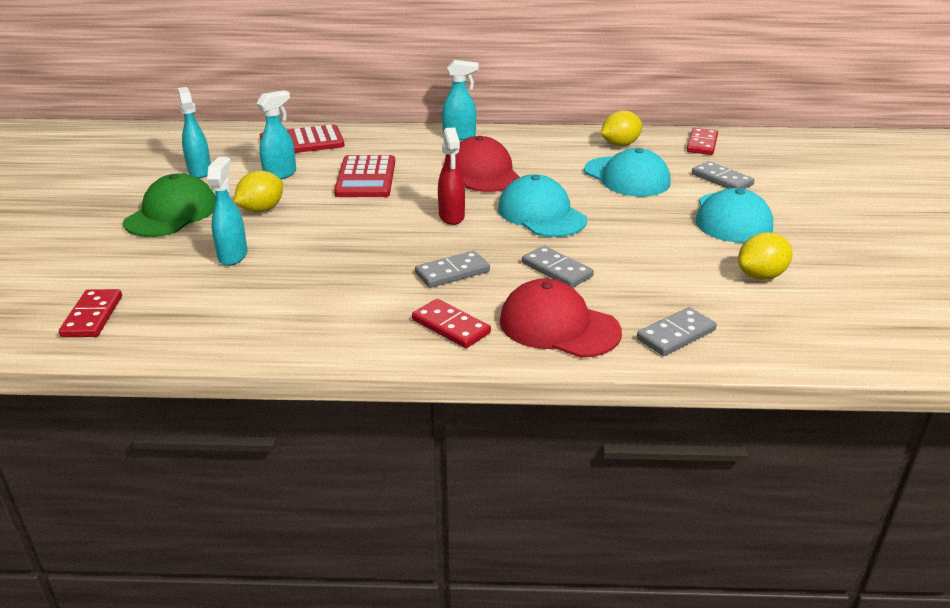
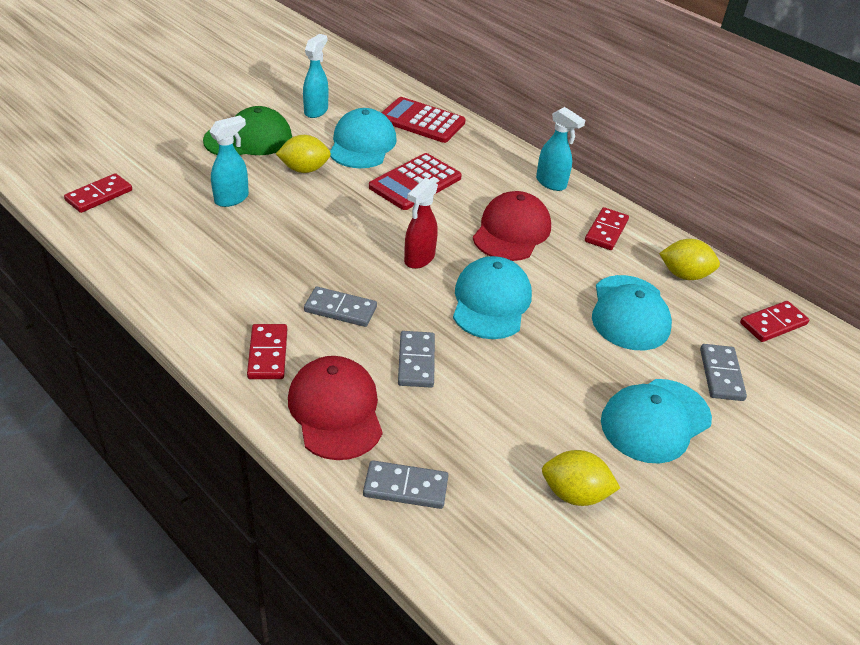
camera: 40 degrees right, 10 degrees up
(280, 174) = (362, 144): turquoise spray bottle -> turquoise cap
(538, 145) = (606, 231): none -> red domino

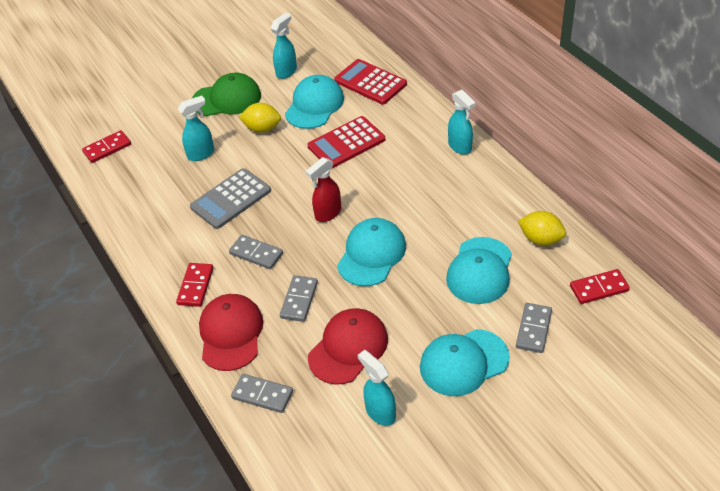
camera: 20 degrees right, 5 degrees up
(286, 248) = (231, 199): none -> grey calculator
(511, 231) = (410, 192): red cap -> red cap (348, 348)
(574, 494) = (380, 412): yellow lemon -> turquoise spray bottle
(606, 231) = (490, 195): red domino -> none

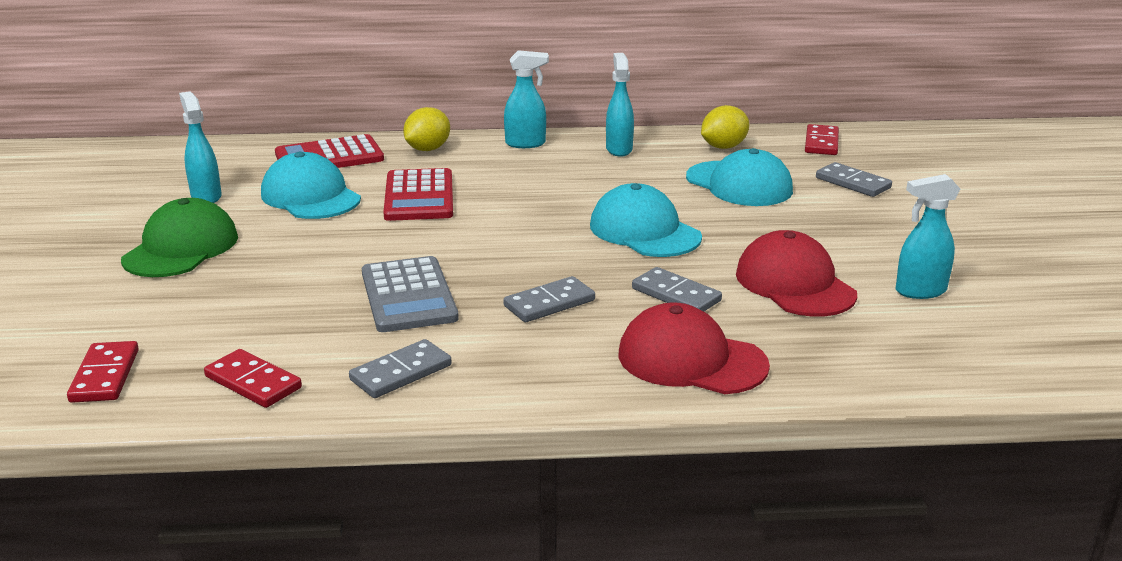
camera: 65 degrees left, 20 degrees down
(195, 286) = (560, 366): red domino -> red domino (253, 382)
(201, 154) = (270, 295): turquoise spray bottle -> turquoise spray bottle (619, 149)
(262, 128) = (295, 239): yellow lemon -> yellow lemon (428, 149)
(262, 395) = (833, 363): grey domino -> grey domino (401, 373)
(327, 214) = (535, 238): red spray bottle -> none
(463, 362) = (874, 227): turquoise cap -> none

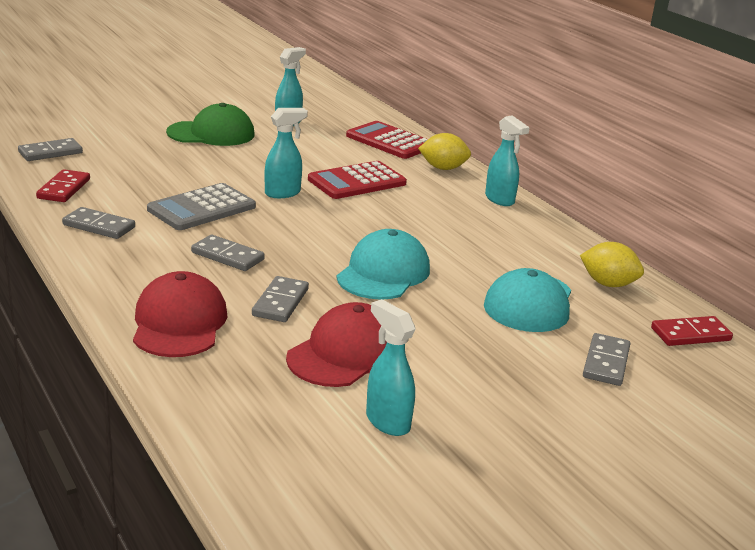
camera: 60 degrees right, 0 degrees up
(105, 375) = (50, 153): red domino -> grey domino
(310, 196) = (319, 150): turquoise cap -> none
(619, 149) = (538, 238): turquoise spray bottle -> turquoise spray bottle (283, 193)

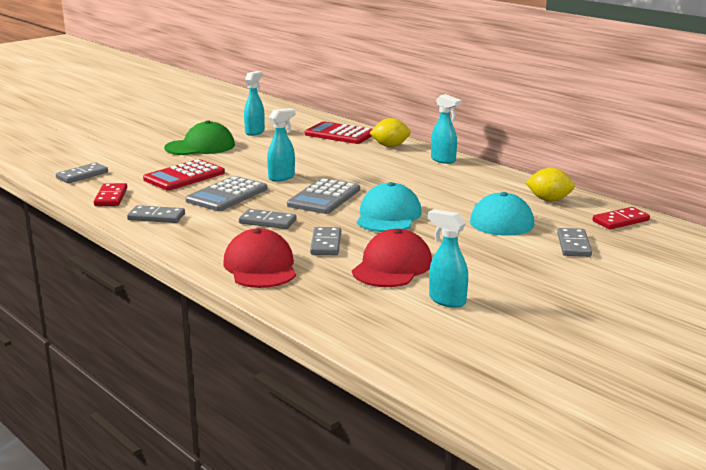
camera: 10 degrees left, 5 degrees down
(318, 231) = (324, 197): none -> grey calculator
(357, 181) = (332, 163): red calculator -> red calculator (184, 176)

